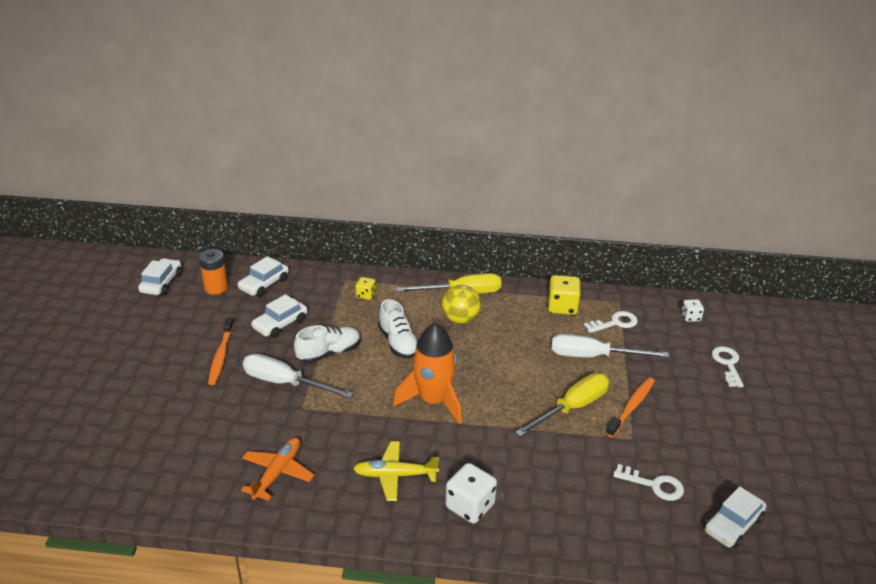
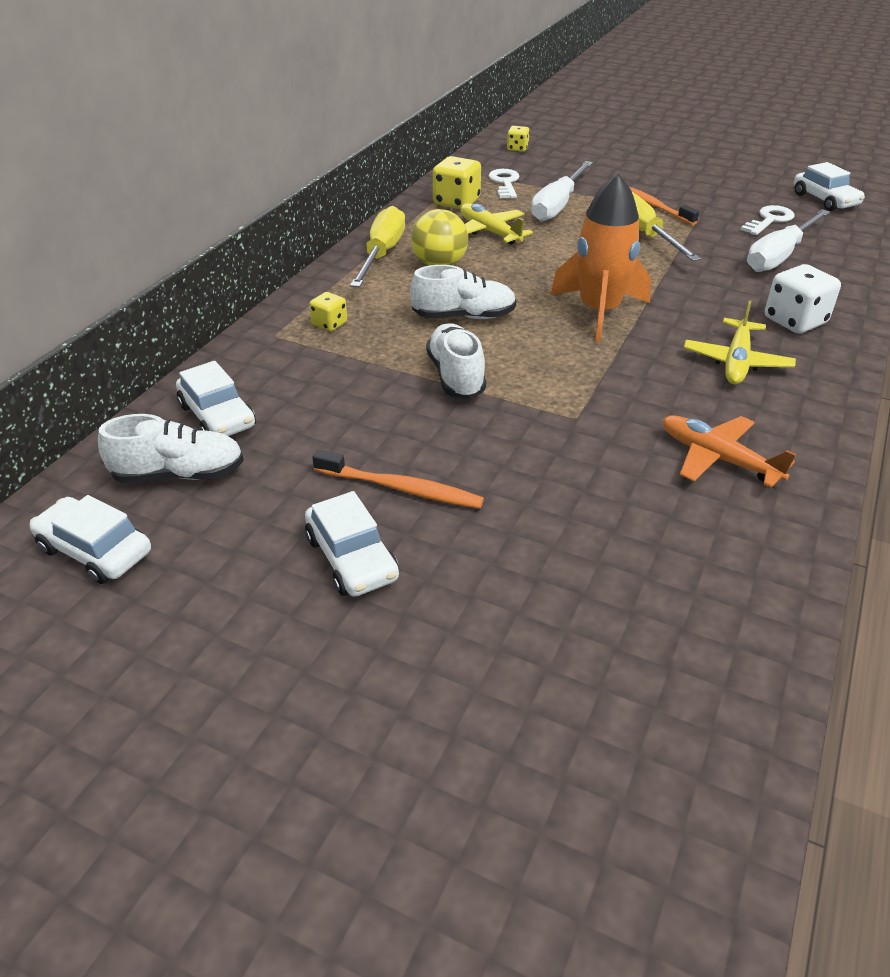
camera: 70 degrees left, 5 degrees up
(216, 288) = (179, 474): orange battery -> white shoe
(280, 324) = (350, 412): white car -> white car (352, 558)
(285, 383) = (509, 426): white screwdriver -> white screwdriver (779, 256)
(523, 331) = (489, 232): none -> yellow plane
(690, 317) = (517, 149): white dice -> yellow dice
(727, 364) = (601, 151): white key -> none

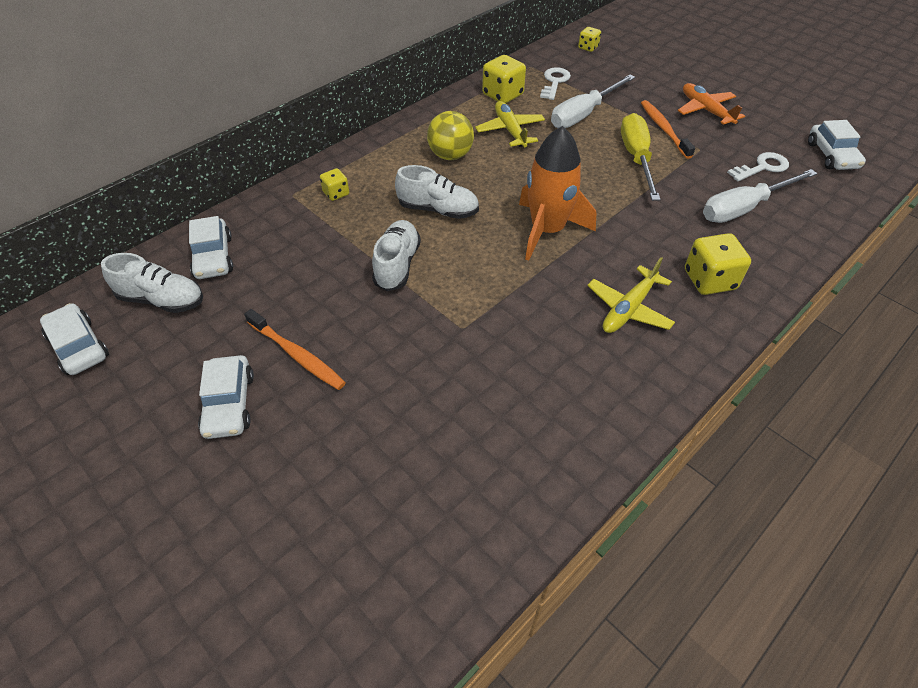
camera: 20 degrees right, 10 degrees up
(382, 254) = (413, 135): yellow screwdriver -> none
(718, 458) = (548, 398): orange plane -> orange plane (706, 110)
(795, 321) = (709, 280): white dice -> yellow dice

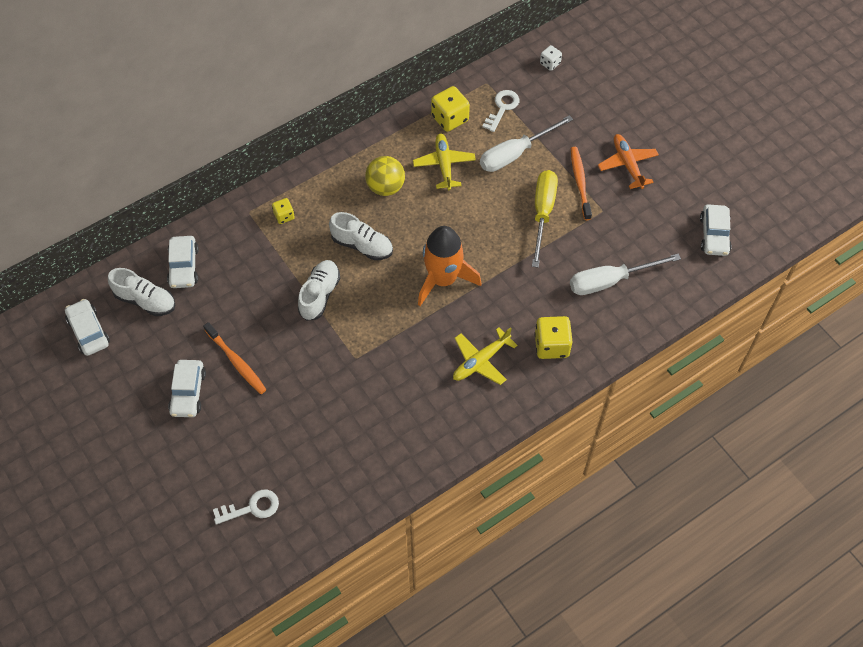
camera: 10 degrees right, 10 degrees up
(588, 47) = (550, 63): yellow dice -> white dice
(762, 167) = (646, 239): white key -> white key (251, 508)

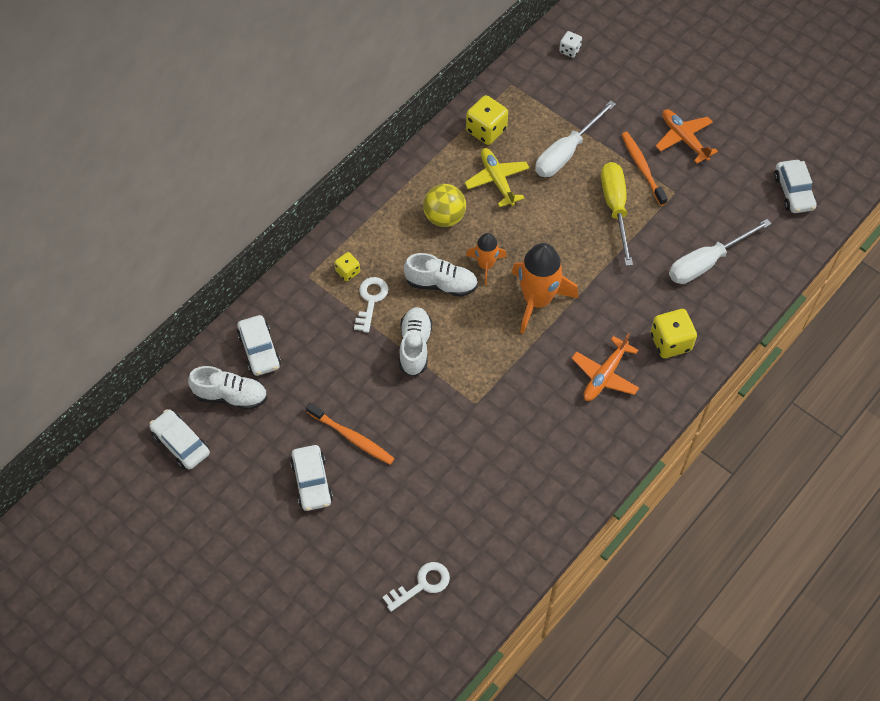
camera: 15 degrees left, 0 degrees up
(407, 238) = (486, 265): none -> orange rocket
(481, 361) = (605, 375): yellow plane -> orange plane
(502, 108) = (536, 107): white key -> white key (371, 300)

